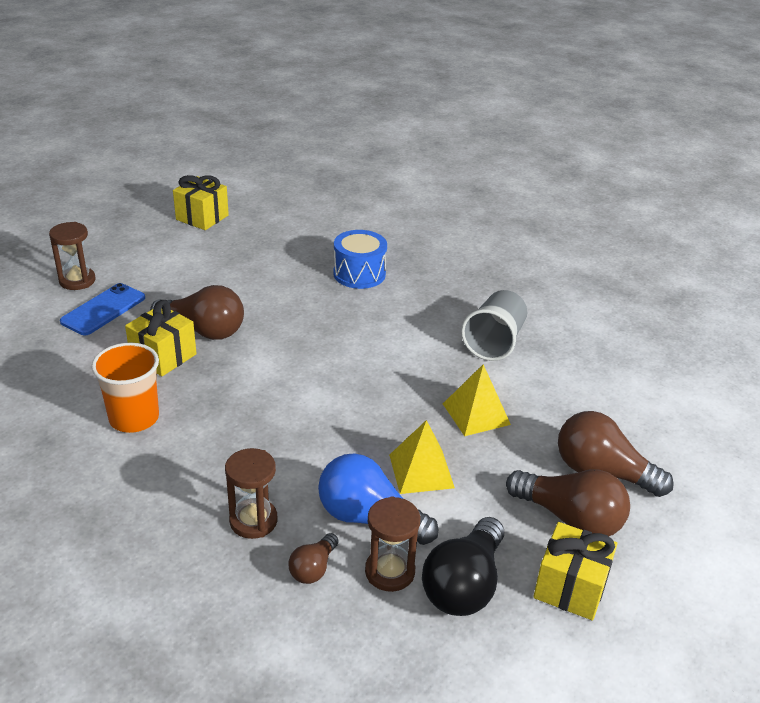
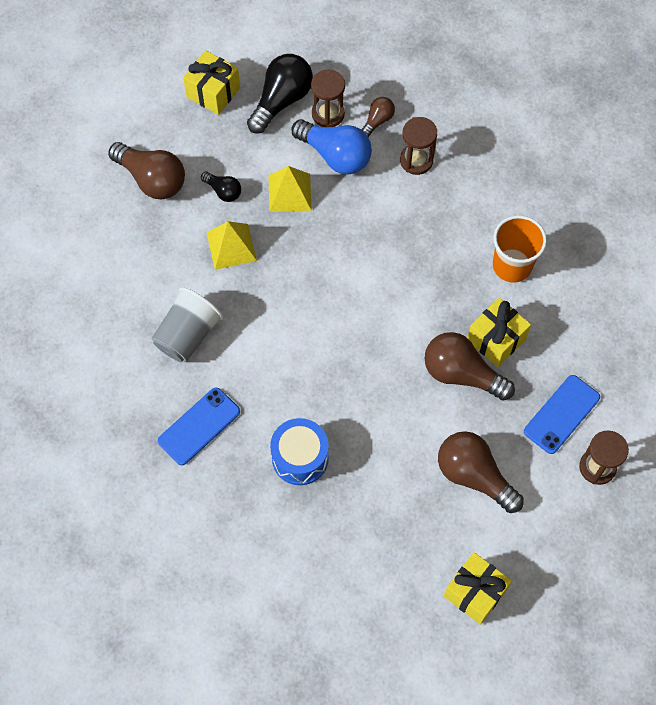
camera: 170 degrees left, 30 degrees up
(458, 287) = (199, 426): none -> blue phone
(506, 466) = (223, 191): none -> black light bulb
(570, 518) = (193, 142): brown light bulb -> brown light bulb (474, 476)

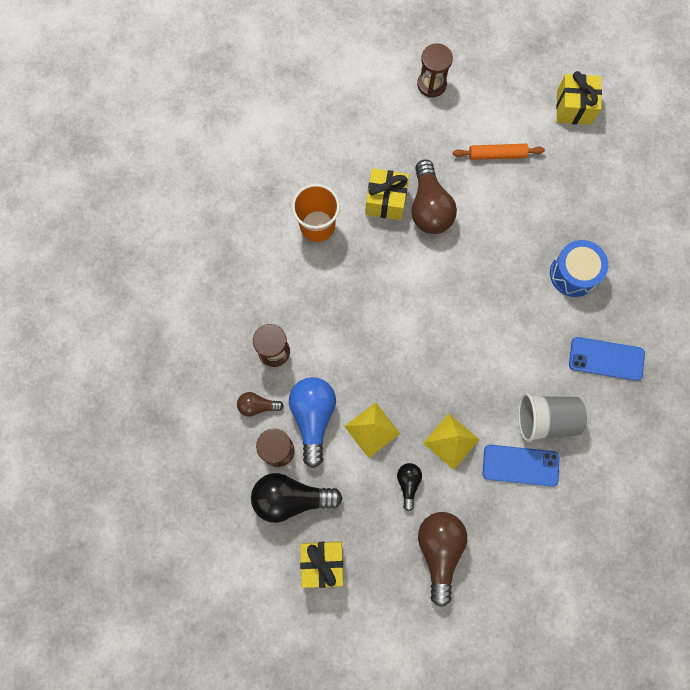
camera: 125 degrees left, 10 degrees up
(474, 476) = (497, 155): brown light bulb -> orange rolling pin
(561, 414) = (410, 126): blue phone -> blue phone (520, 465)

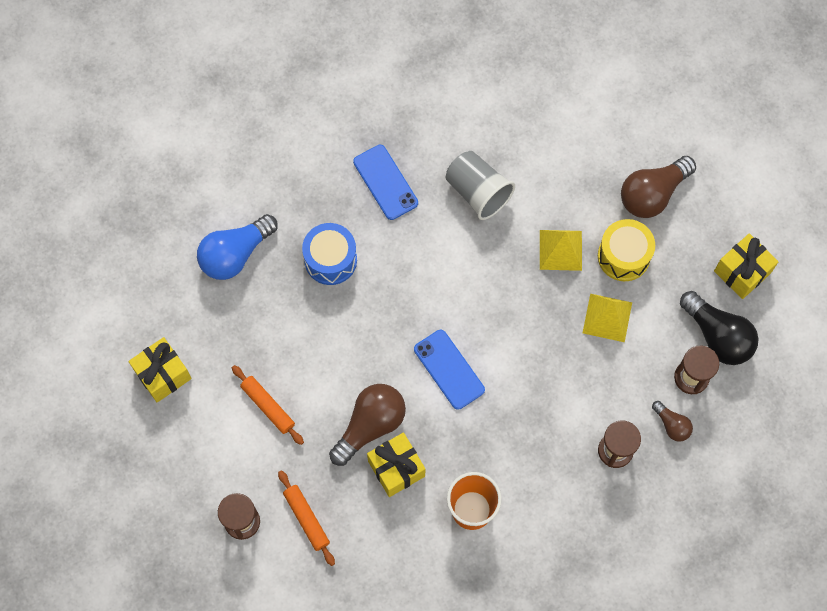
camera: 130 degrees left, 5 degrees down
(313, 417) = (640, 372): blue light bulb -> blue light bulb (235, 254)
(400, 122) = (306, 519): none -> orange rolling pin
(408, 483) = (623, 256): black light bulb -> yellow drum
(520, 465) = (532, 184): blue phone -> blue phone (449, 369)

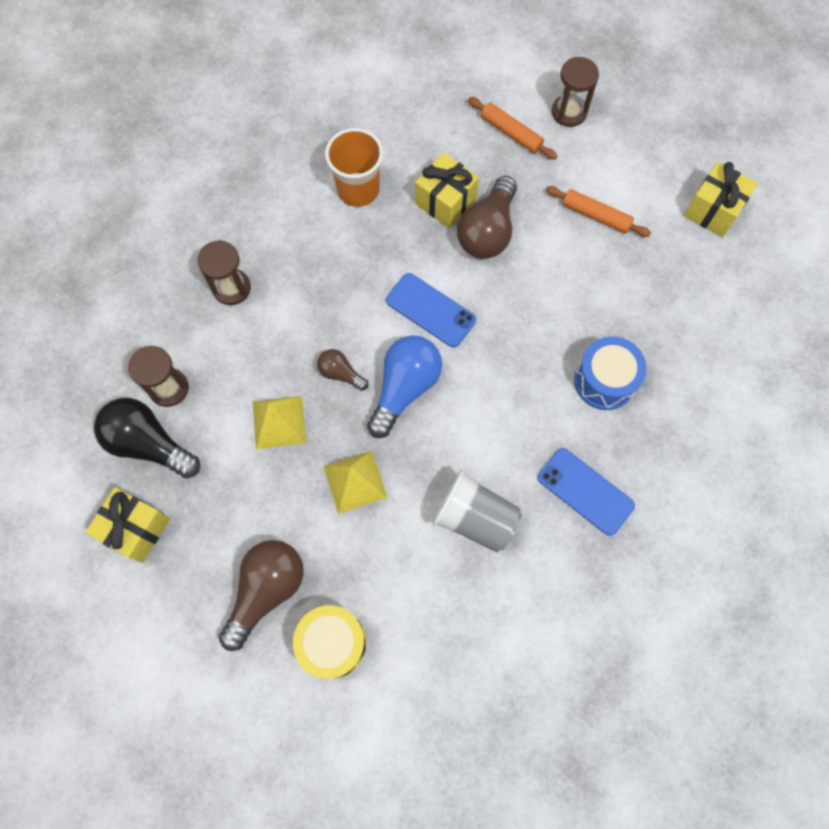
camera: 160 degrees right, 0 degrees up
(235, 254) = (707, 351): blue light bulb -> blue light bulb (405, 388)
(623, 256) = (280, 499): yellow drum -> yellow drum (332, 643)
(672, 425) = (178, 332): brown light bulb -> brown light bulb (340, 373)

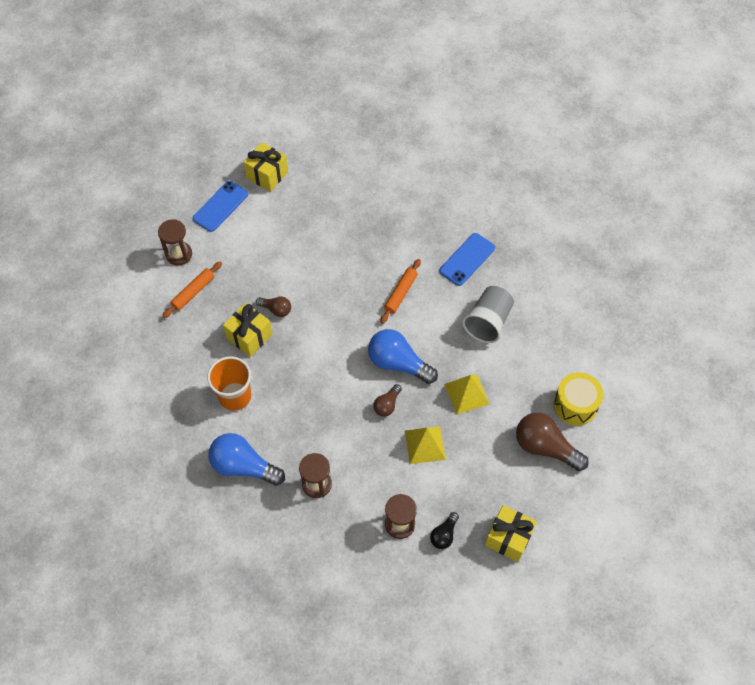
camera: 90 degrees left, 10 degrees down
(149, 444) = (444, 535): black light bulb -> black light bulb, size x0.53
(261, 204) = (243, 466): none -> blue light bulb
(430, 310) = (338, 347): blue phone -> blue phone (220, 206)
(487, 231) = (276, 309): brown light bulb -> brown light bulb, size x0.53
(596, 216) = (267, 242): orange rolling pin -> orange rolling pin (400, 293)
(604, 381) = (391, 245): blue drum -> none

